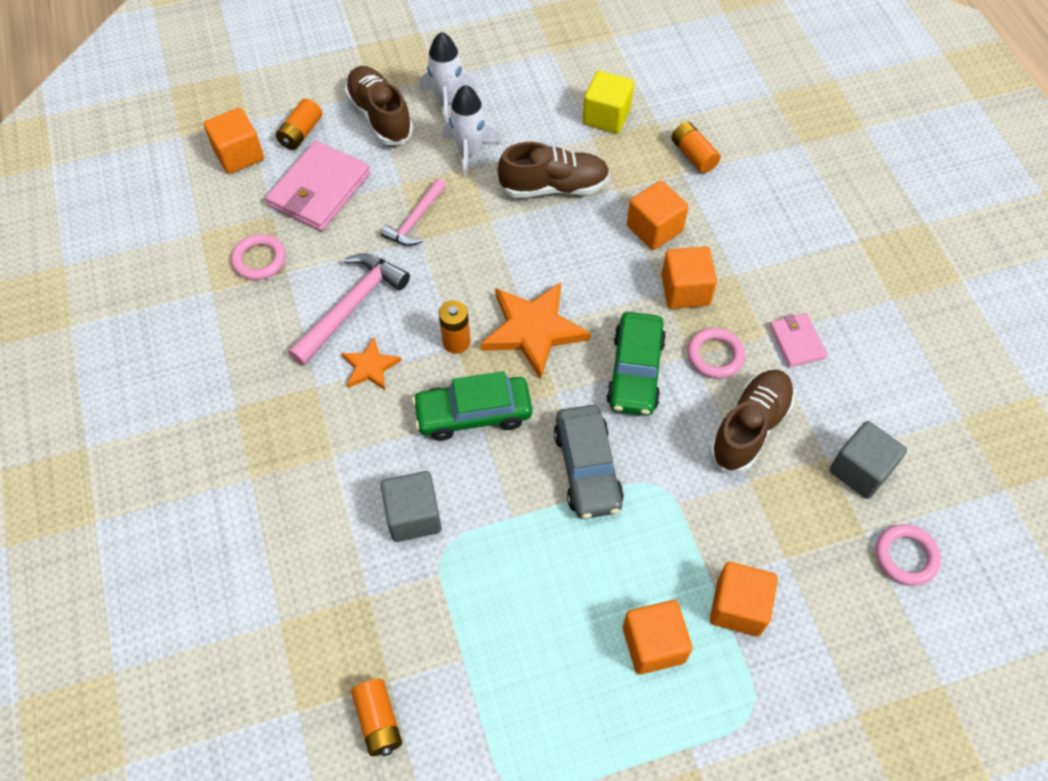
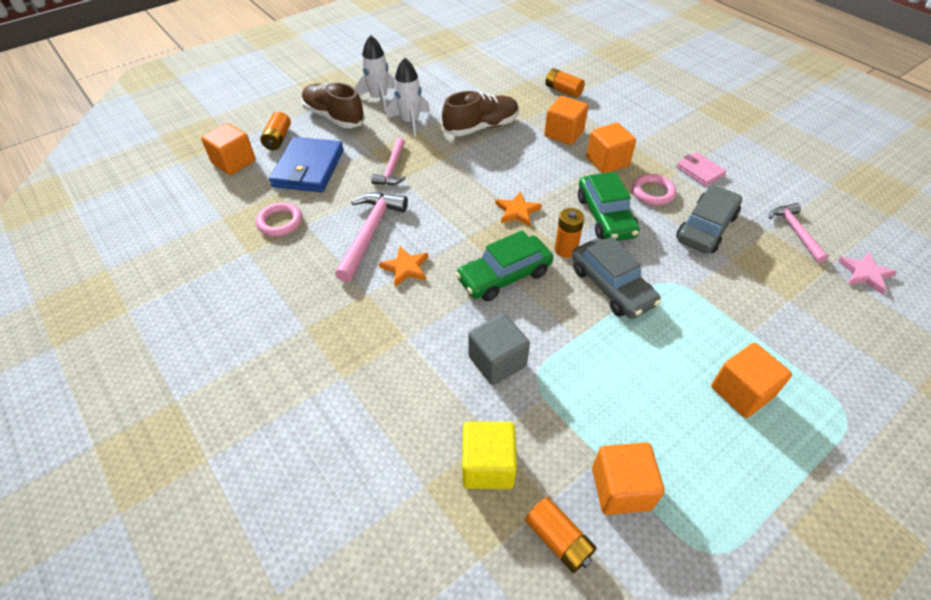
camera: 20 degrees left, 10 degrees down
(319, 190) = (308, 168): pink wallet -> blue wallet
(456, 342) = (464, 233): orange battery -> orange battery (565, 249)
(533, 330) = (517, 211): orange star -> orange star, size x0.54
(606, 116) = (493, 83): yellow cube -> yellow cube (488, 466)
(738, 607) = (782, 344): orange cube -> orange cube (621, 488)
(750, 428) = (706, 228): brown shoe -> grey car
(860, 470) = (795, 231): grey cube -> pink hammer
(905, 556) = (865, 274): pink ring -> pink star

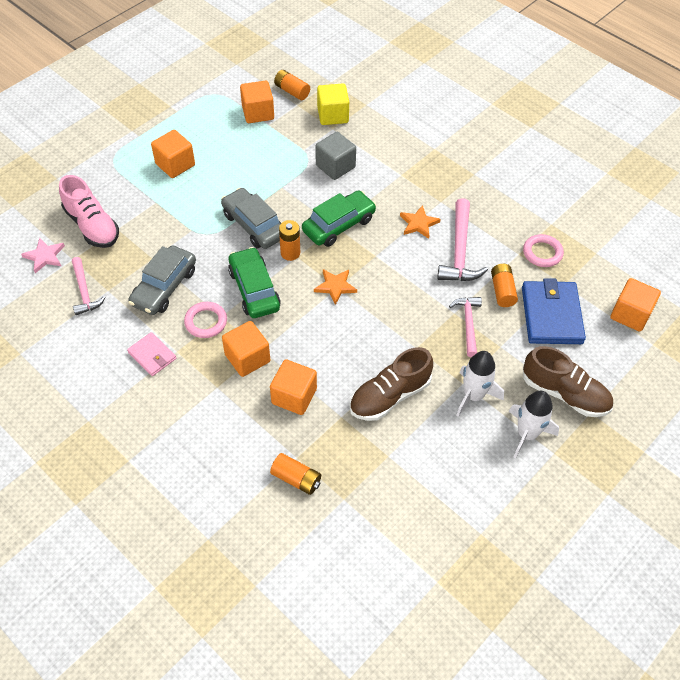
camera: 170 degrees right, 5 degrees up
(278, 139) = (607, 351): orange battery -> orange battery (502, 291)
(824, 306) = (92, 226): none -> pink shoe

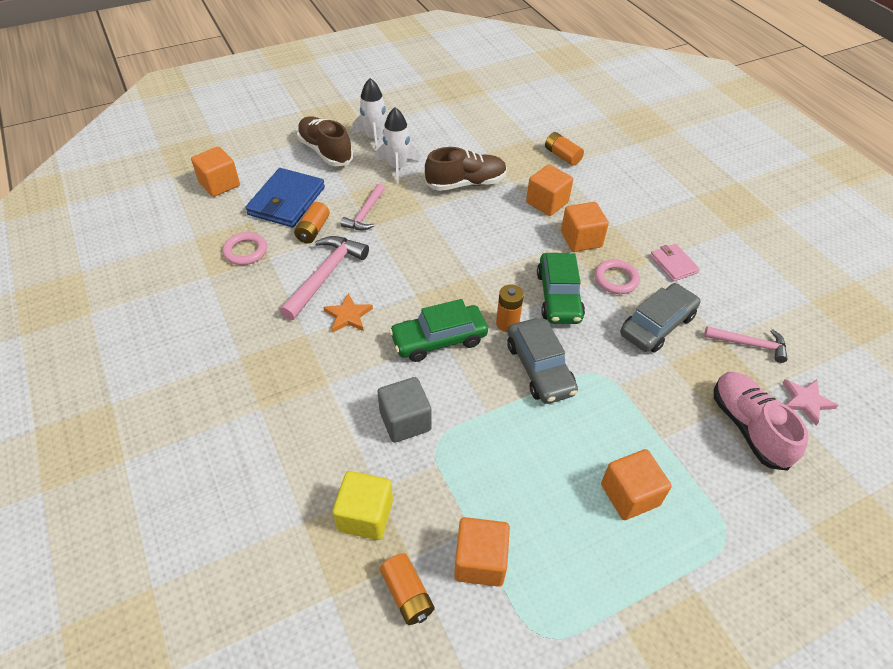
camera: 160 degrees left, 5 degrees down
(84, 291) = (749, 344): pink hammer -> pink hammer turned 105 degrees clockwise
(335, 286) = (473, 277): orange star -> none

